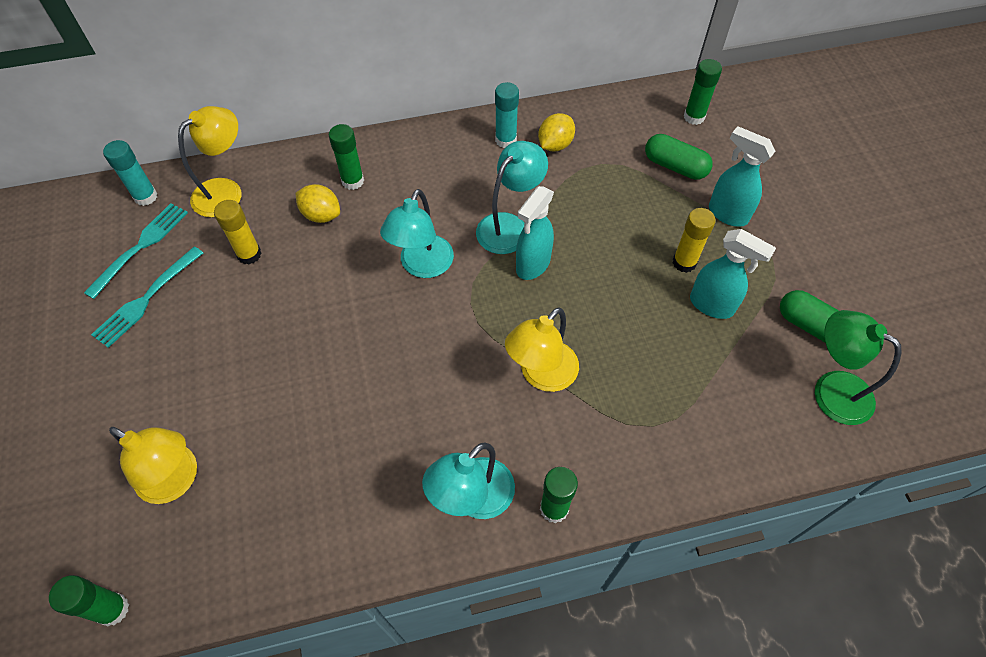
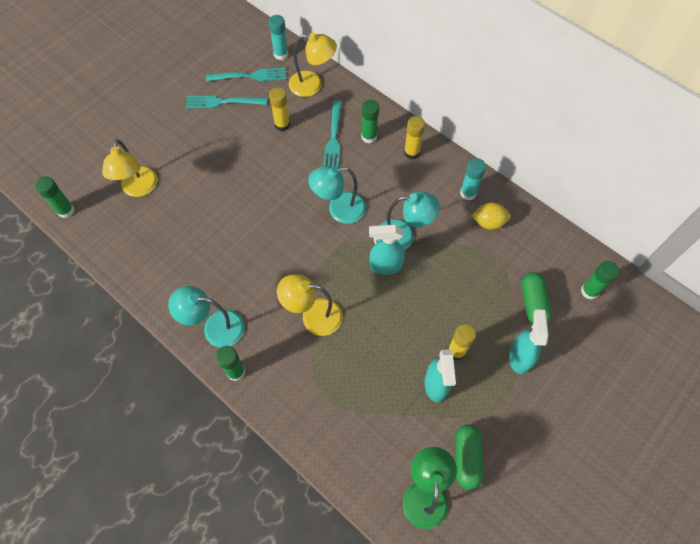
camera: 55 degrees right, 5 degrees up
(321, 215) = (333, 138): yellow lemon -> turquoise fork
(411, 156) = (411, 152): none -> yellow glue stick

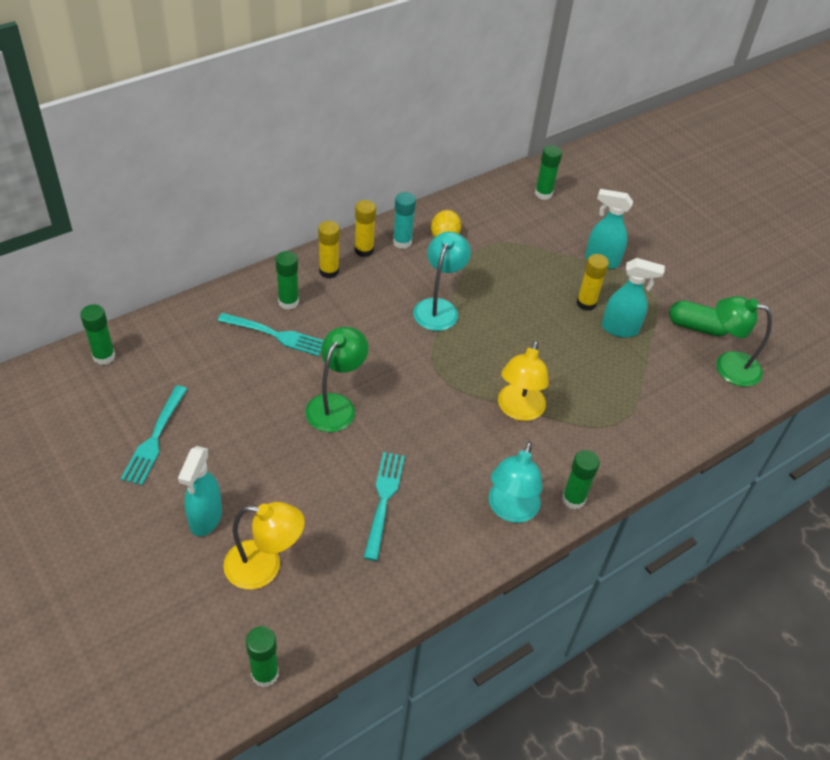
camera: 80 degrees left, 15 degrees down
(250, 76) = (124, 398): turquoise fork -> turquoise fork (383, 500)
(280, 192) = (336, 405): none -> green lamp
(281, 54) = (104, 356): turquoise glue stick -> green glue stick
(282, 125) = (228, 381): yellow glue stick -> yellow glue stick (364, 250)
(313, 85) = (178, 335): yellow lamp -> none
(339, 210) = (383, 354): turquoise lamp -> none
(385, 266) = (472, 332): turquoise spray bottle -> turquoise spray bottle (205, 519)
(533, 303) = (546, 234): green capsule -> none

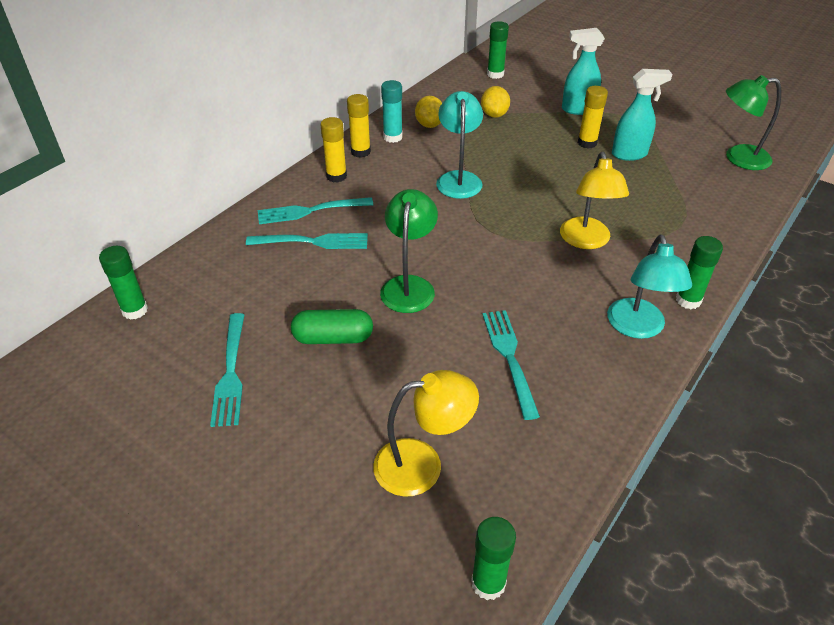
camera: 15 degrees left, 5 degrees down
(205, 519) = (329, 436): turquoise spray bottle -> none
(288, 302) = (310, 211): green glue stick -> turquoise fork
(514, 243) = (494, 115): none -> yellow lemon
(697, 327) = (691, 137): green capsule -> green capsule (333, 338)

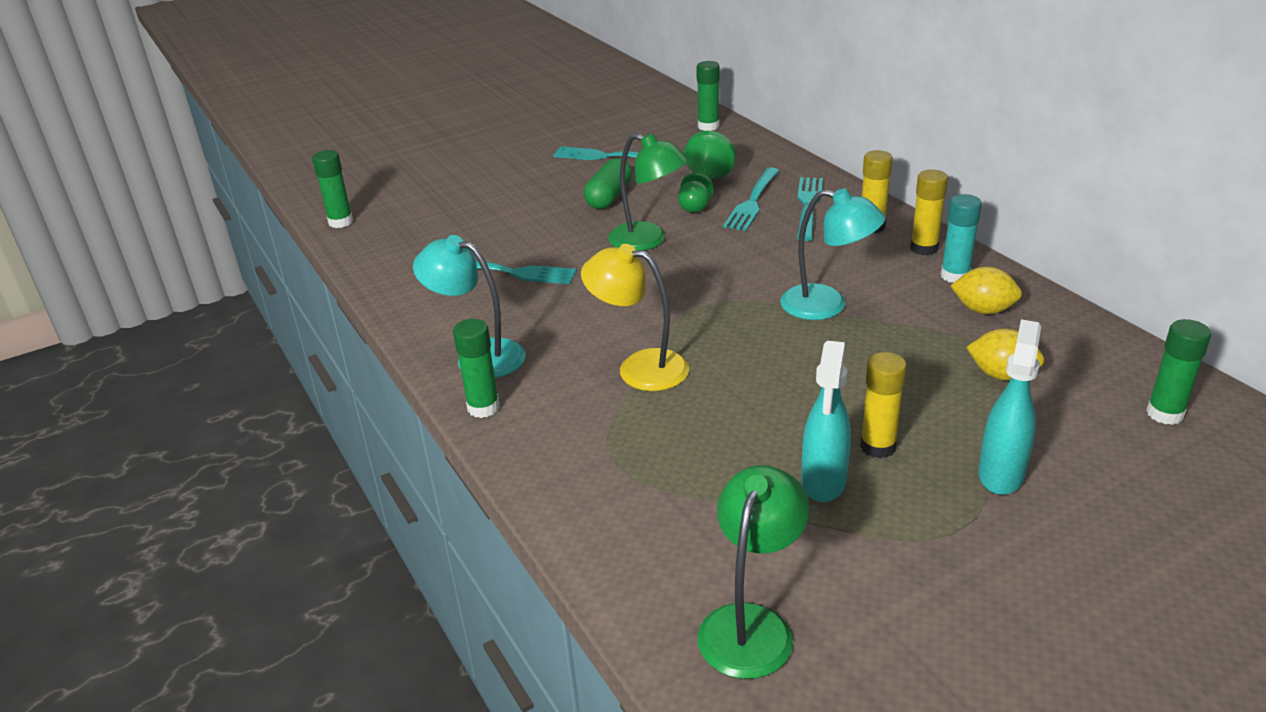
camera: 115 degrees right, 10 degrees down
(304, 275) = (702, 193): none -> green pawn
(422, 465) = (449, 215): yellow lamp -> none

